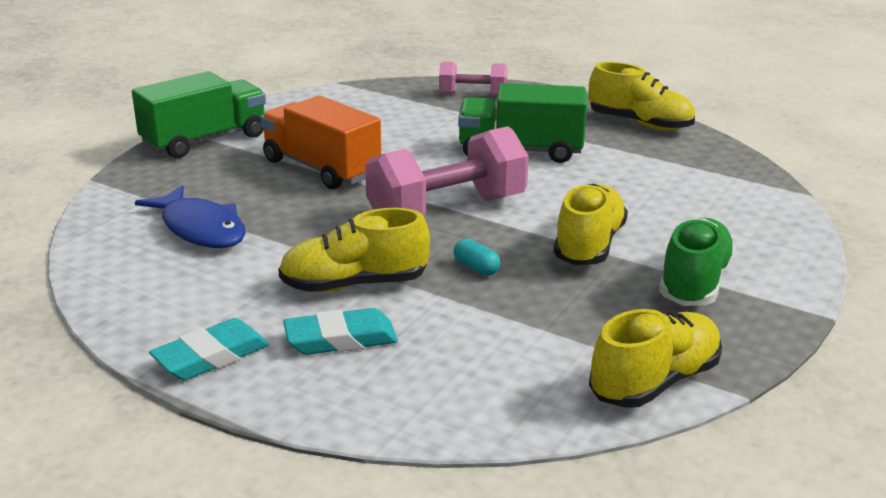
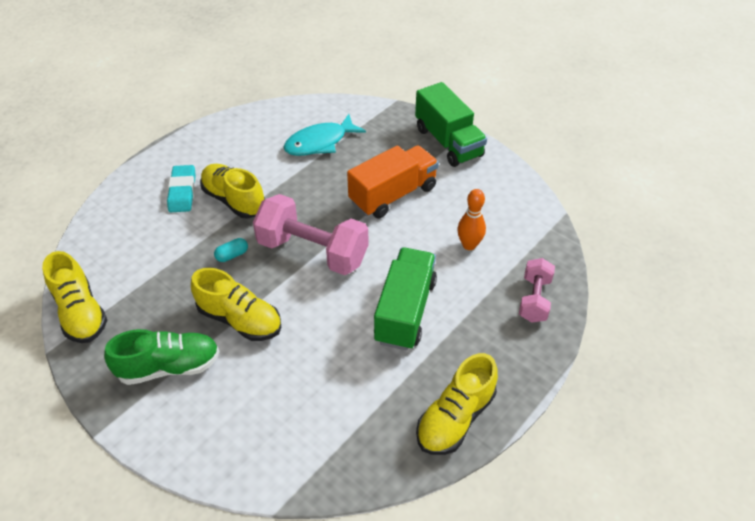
camera: 100 degrees right, 20 degrees up
(200, 229) = (320, 142): blue fish -> turquoise fish
(211, 356) = (188, 148): turquoise eraser -> none
(354, 284) = (234, 200): yellow shoe -> yellow shoe turned 45 degrees counterclockwise
(403, 124) = (469, 245): none -> orange bowling pin
(447, 210) = (313, 252): pink dumbbell -> pink dumbbell turned 45 degrees counterclockwise
(694, 283) = (169, 367): green shoe -> green shoe turned 45 degrees counterclockwise

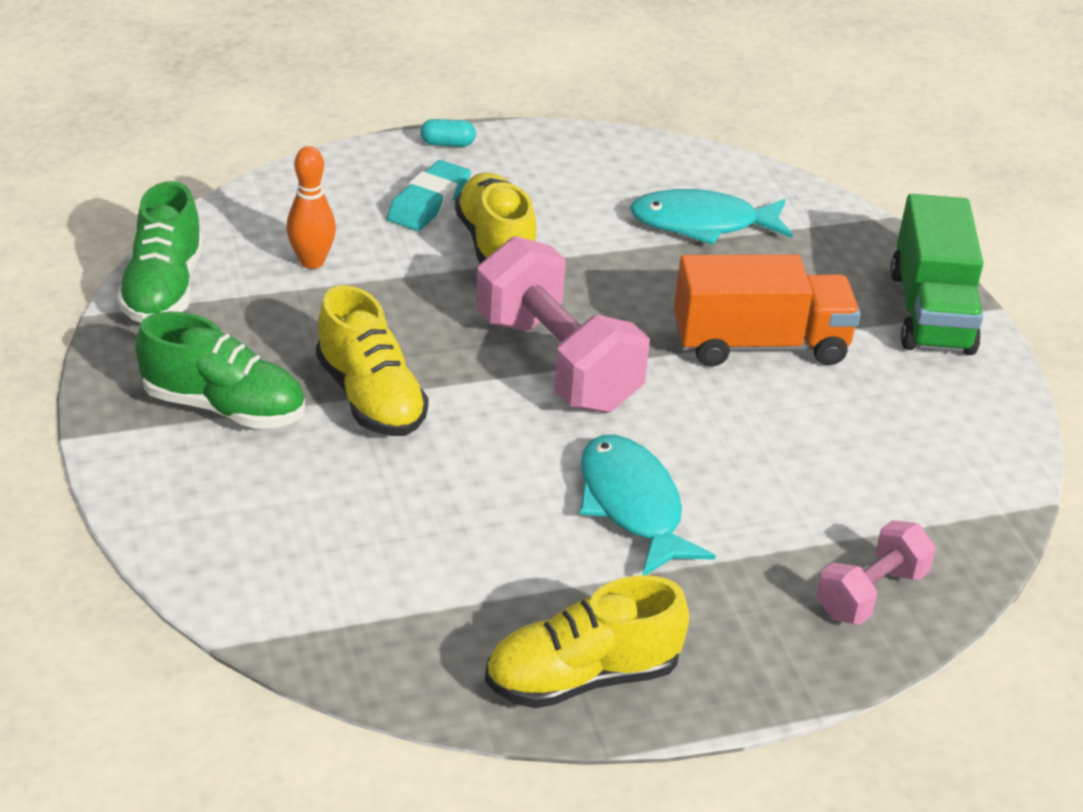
camera: 30 degrees right, 10 degrees down
(81, 312) = (164, 289): yellow shoe -> green shoe
(232, 255) = (430, 314): turquoise capsule -> turquoise capsule (447, 144)
(405, 311) = (632, 505): green truck -> turquoise fish
(469, 245) = (826, 469): orange bowling pin -> orange bowling pin (312, 262)

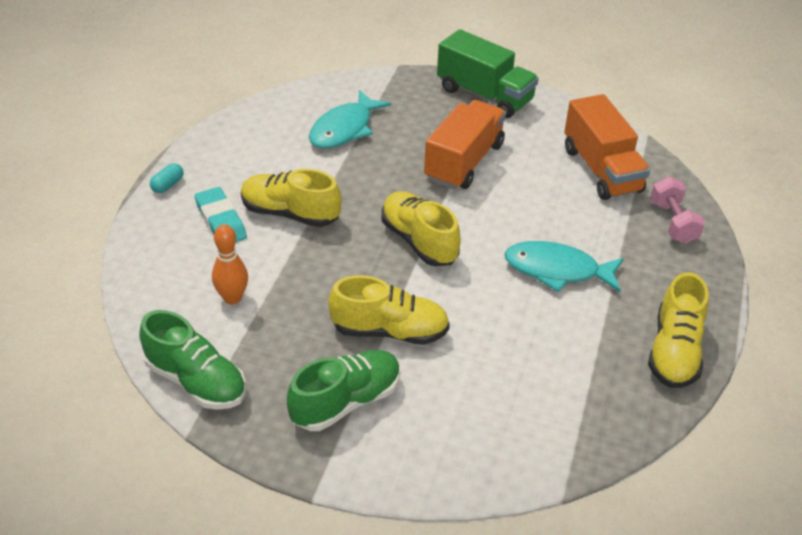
camera: 55 degrees left, 5 degrees up
(556, 363) = (419, 241): pink dumbbell -> yellow shoe
(904, 479) = (601, 170): none -> orange truck

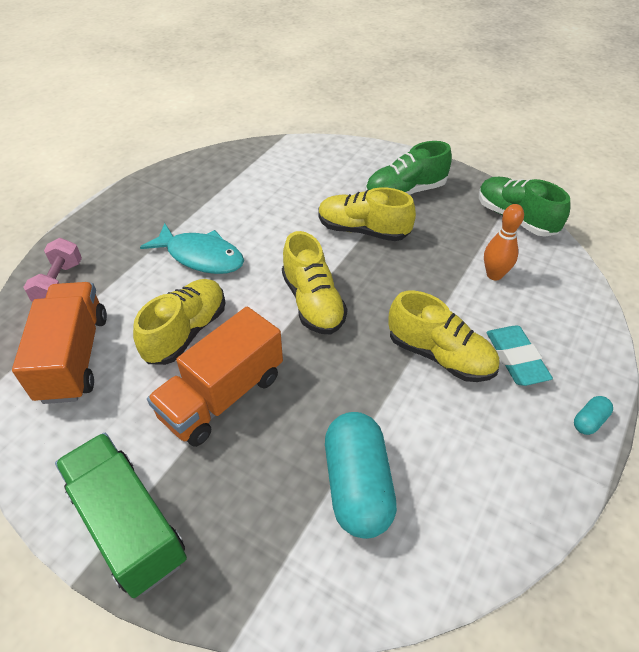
camera: 165 degrees left, 5 degrees up
(344, 129) = (357, 485): turquoise fish -> turquoise capsule
(674, 351) = (158, 188): yellow shoe -> yellow shoe (186, 332)

